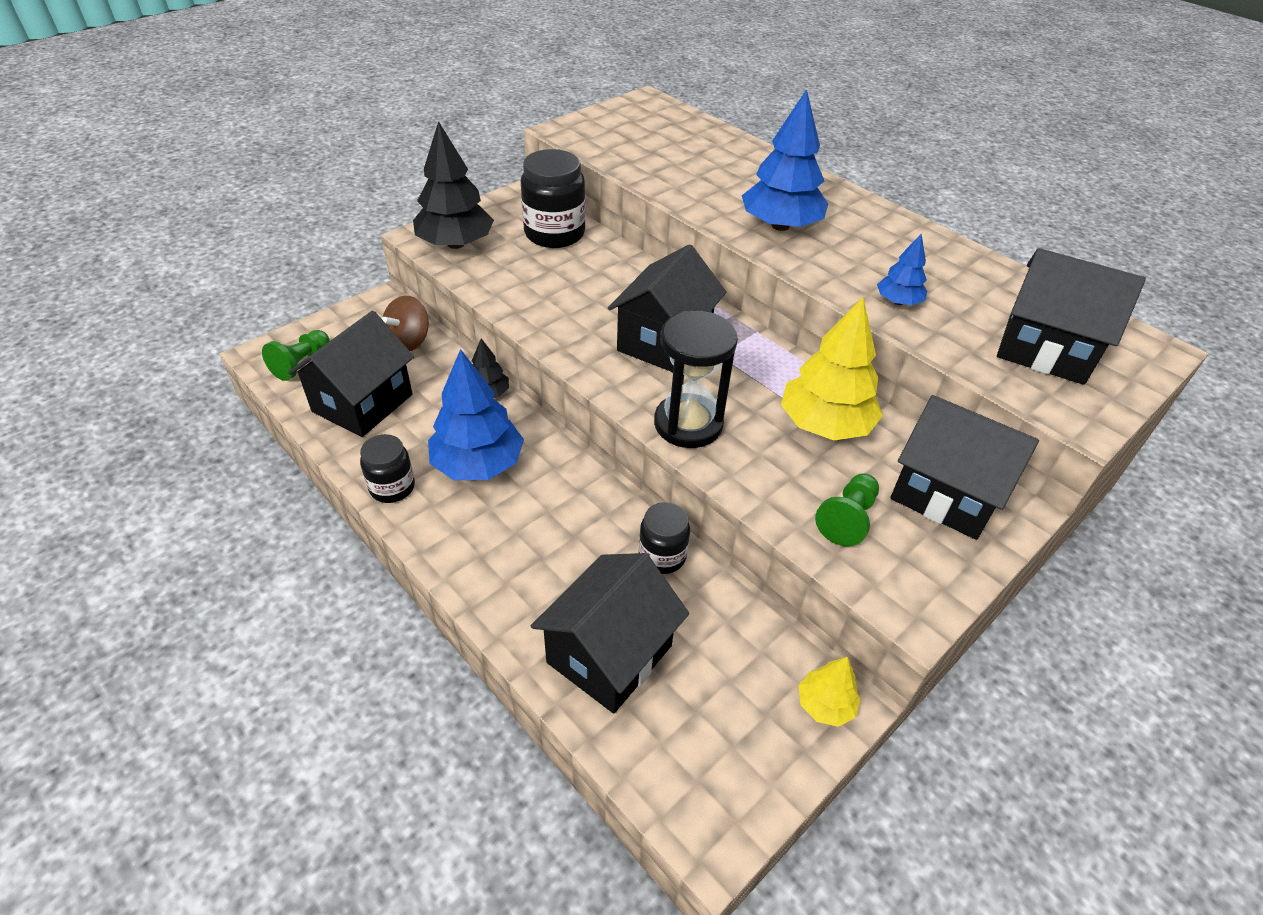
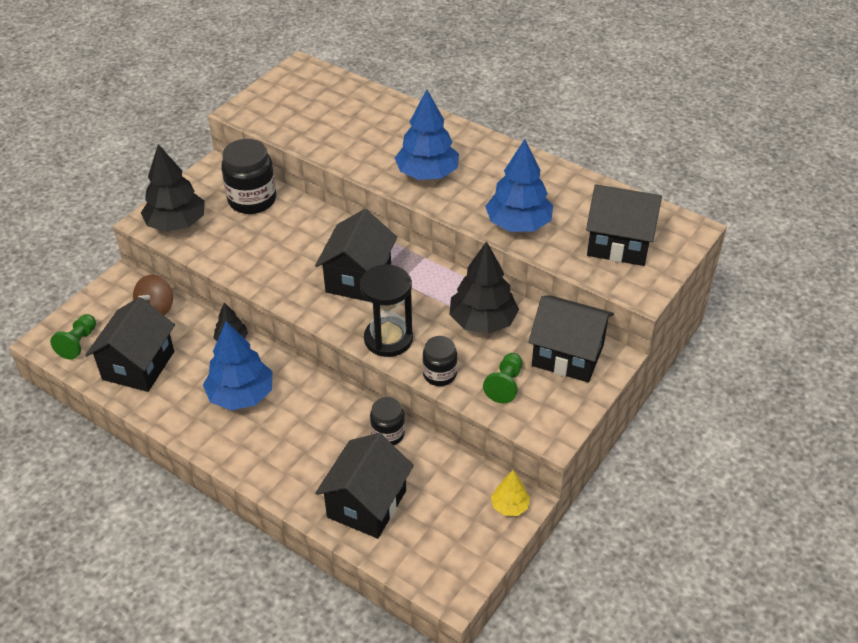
camera: 10 degrees left, 0 degrees up
(392, 487) = (184, 424): black jar -> black jar (439, 374)
(825, 424) = (482, 321): yellow tree -> black tree
(898, 302) = (518, 224): blue tree -> blue tree, size x1.93

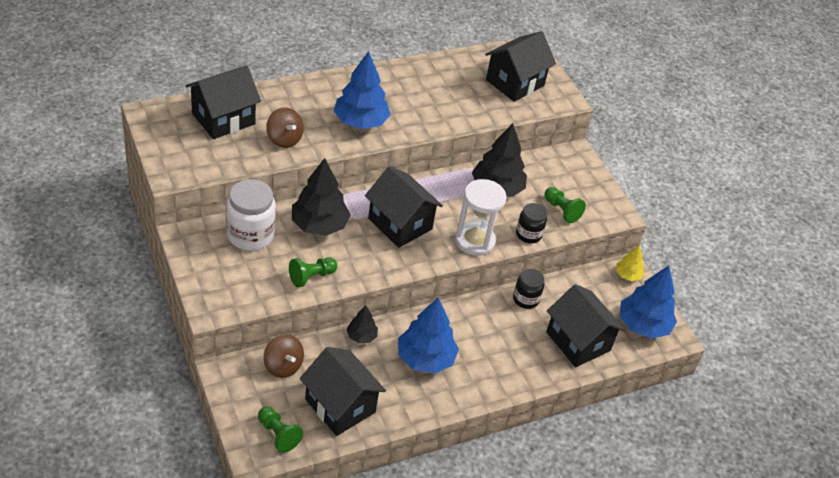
camera: 65 degrees left, 0 degrees up
(176, 223) = (233, 292): black tree -> black tree (319, 225)
(235, 257) = (311, 277): none -> green pawn
(252, 200) = (250, 235): black jar -> white jar
(351, 144) = (284, 139): none -> brown spinning top
(388, 339) = (474, 241): black hourglass -> white hourglass
(518, 224) = (456, 112): blue tree -> blue tree (643, 325)
(567, 355) = (558, 169): black house -> black house (223, 119)

